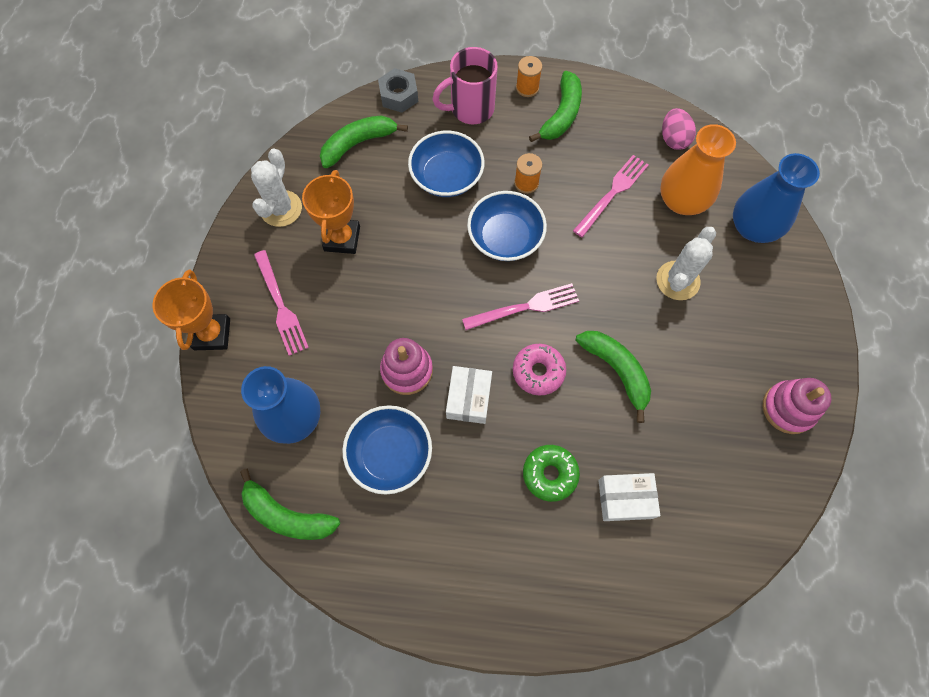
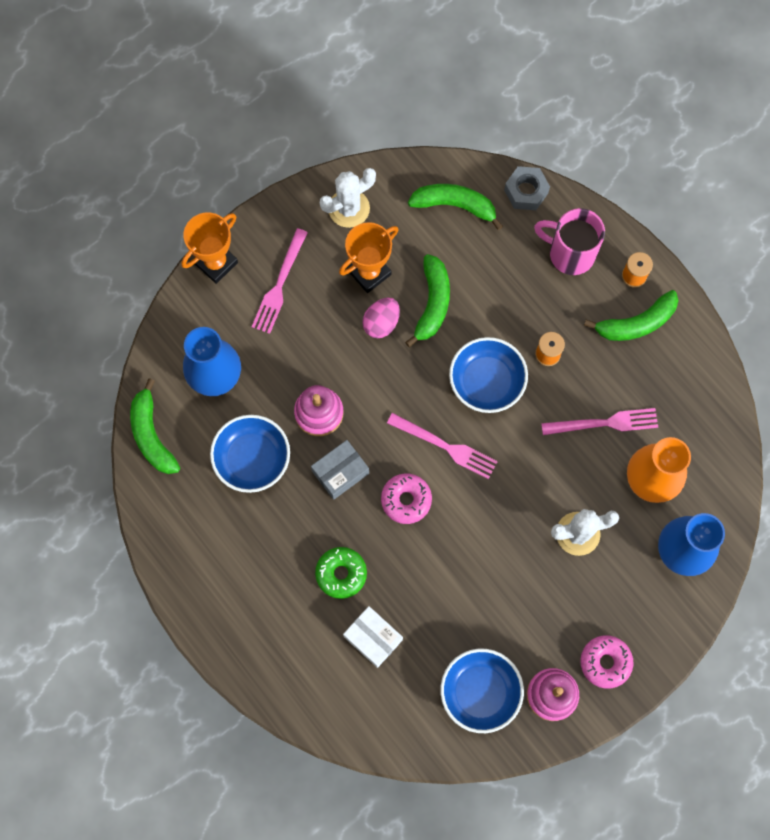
camera: 45 degrees right, 5 degrees up
(446, 176) = (493, 293): blue bowl -> blue bowl (480, 692)
(469, 398) = (340, 472): white box -> grey box
(616, 371) = (460, 552): green banana -> green banana (432, 303)
(673, 139) = (703, 425): pink egg -> pink egg (381, 323)
(794, 349) = (605, 662): none -> pink donut

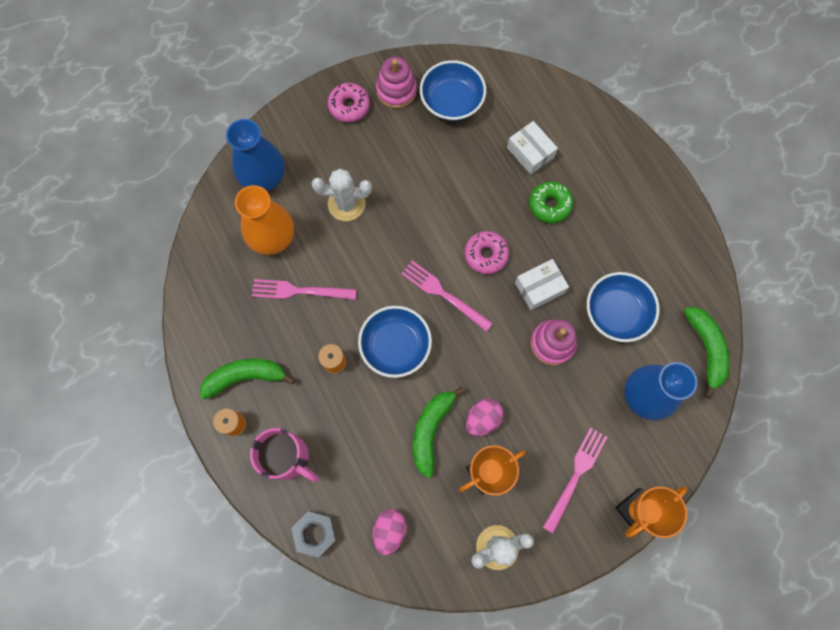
camera: 170 degrees left, 0 degrees up
(340, 472) = (539, 288): grey box -> white box
(455, 205) = (390, 530): green banana -> pink egg

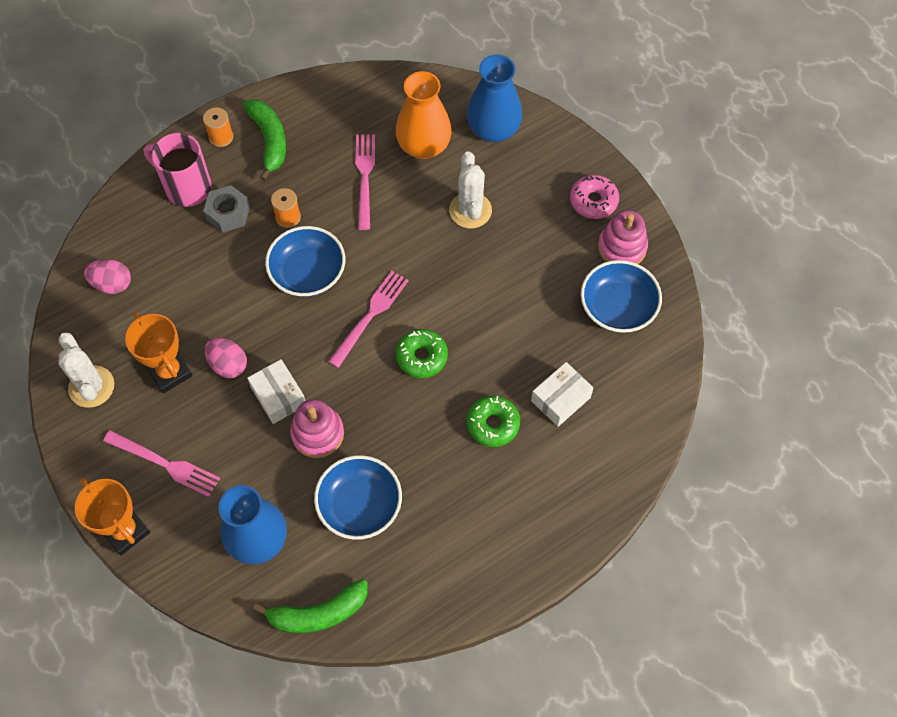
camera: 85 degrees right, 10 degrees down
(289, 458) = (187, 187): pink mug -> pink mug turned 90 degrees clockwise
(315, 533) = (112, 218): grey nut -> grey nut (228, 213)
(431, 430) = (216, 315): green banana -> none
(486, 255) = (421, 357): pink donut -> green donut
(539, 288) = (385, 417): white box -> white box (278, 396)

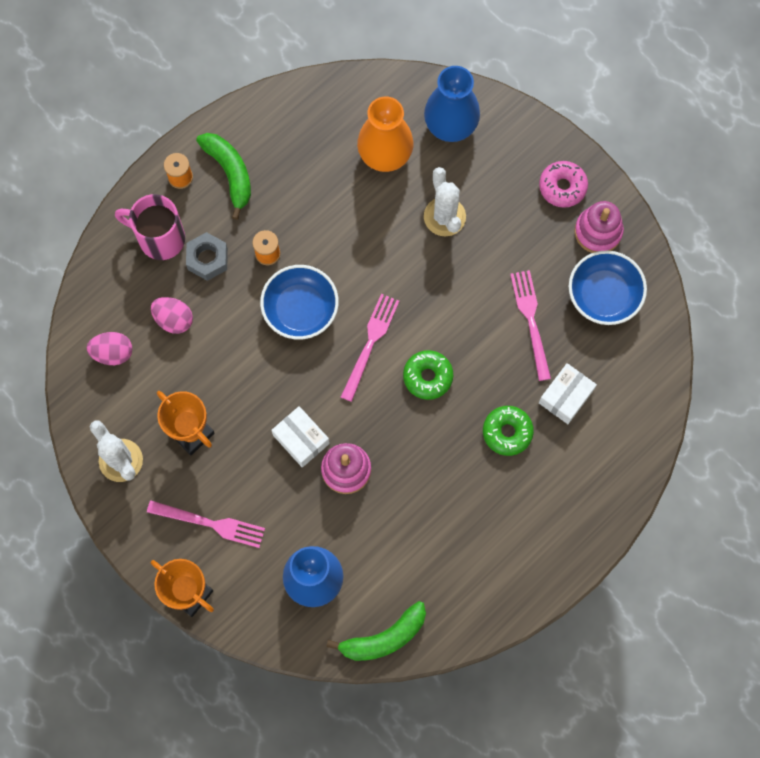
camera: 10 degrees left, 10 degrees up
(228, 365) = (246, 416): pink egg -> pink egg (174, 319)
(360, 505) = (400, 531): blue bowl -> none
(364, 176) = (333, 197): pink fork -> pink fork (530, 319)

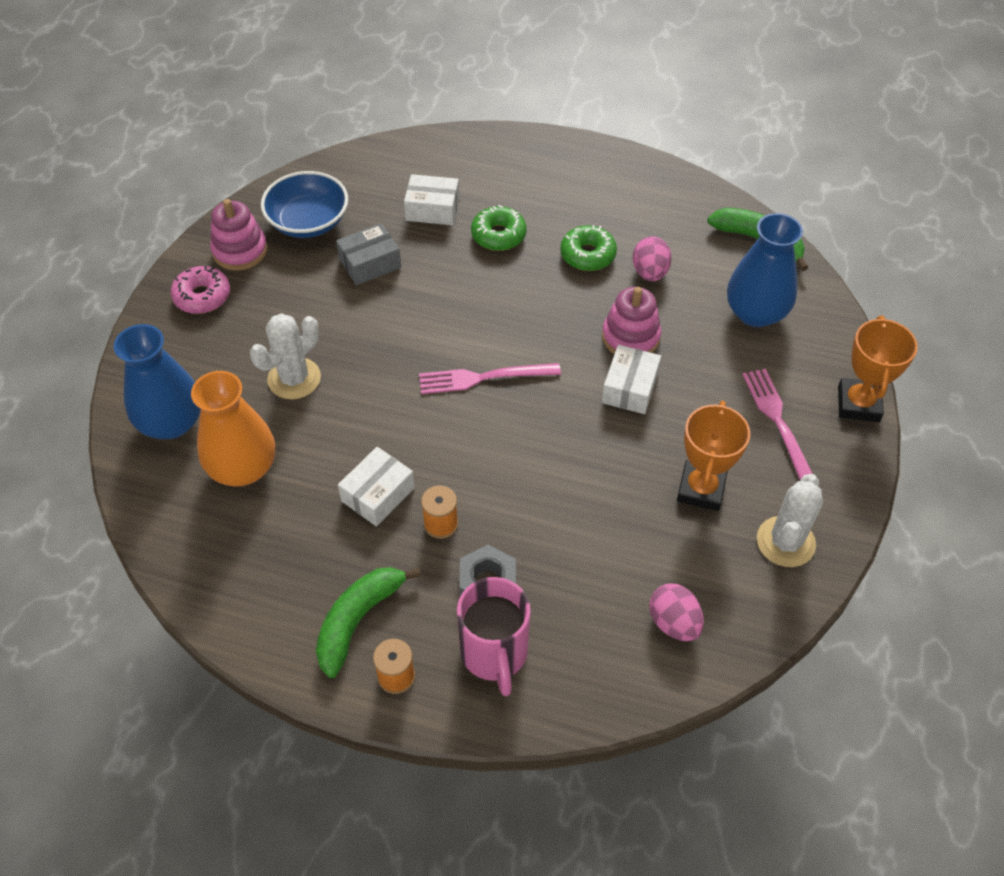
camera: 120 degrees left, 20 degrees down
(174, 319) = (586, 579): pink egg -> pink egg (650, 272)
(300, 309) = (487, 458): blue bowl -> none
(313, 226) = (378, 494): none -> white box
(427, 377) = (486, 316): green donut -> green donut (587, 255)
(530, 319) = (370, 263): pink fork -> grey box

